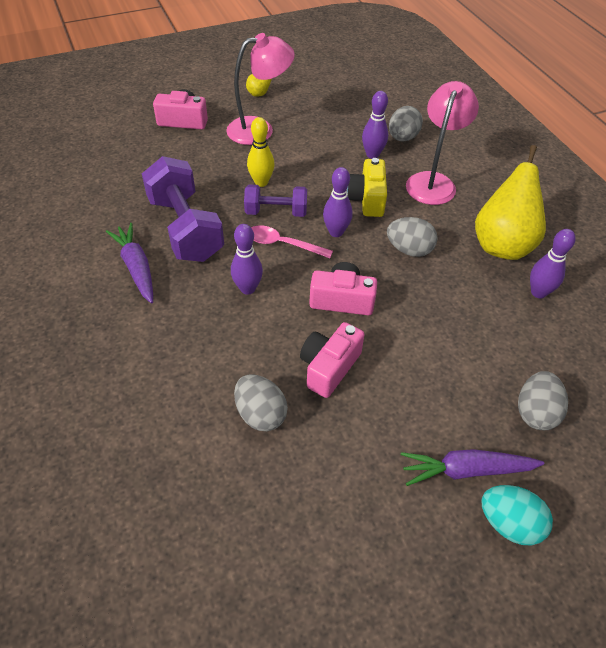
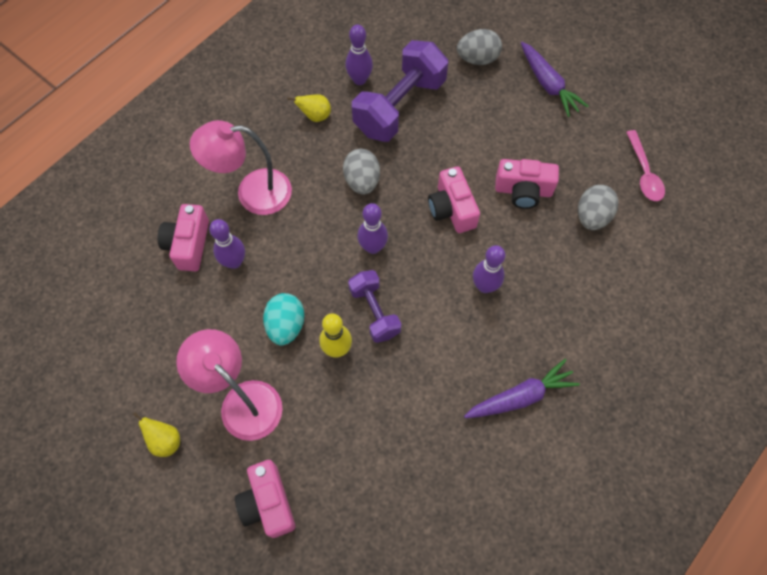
camera: 115 degrees left, 15 degrees up
(136, 267) = (520, 396): purple carrot -> purple carrot turned 150 degrees counterclockwise
(186, 229) = (446, 383): purple dumbbell -> purple dumbbell (399, 106)
(283, 244) = (414, 284): pink spoon -> pink spoon (644, 173)
(367, 199) = (310, 239): yellow camera -> none
(402, 138) = (188, 244): grey egg -> pink camera
(502, 244) = (315, 116): yellow pear -> yellow pear, size x0.44
(509, 523) = (567, 55): turquoise egg -> turquoise egg (286, 325)

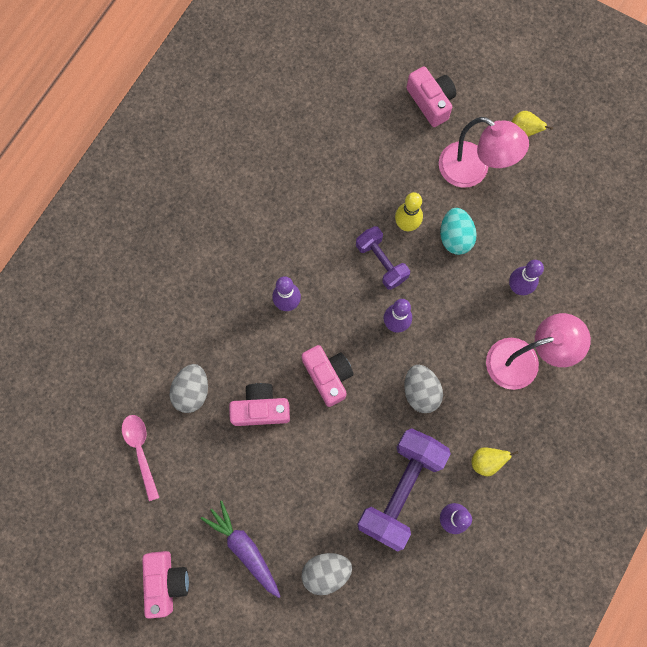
camera: 170 degrees right, 10 degrees up
(188, 244) = (565, 297): pink camera -> pink camera (166, 582)
(520, 396) = (247, 211): purple carrot -> none

